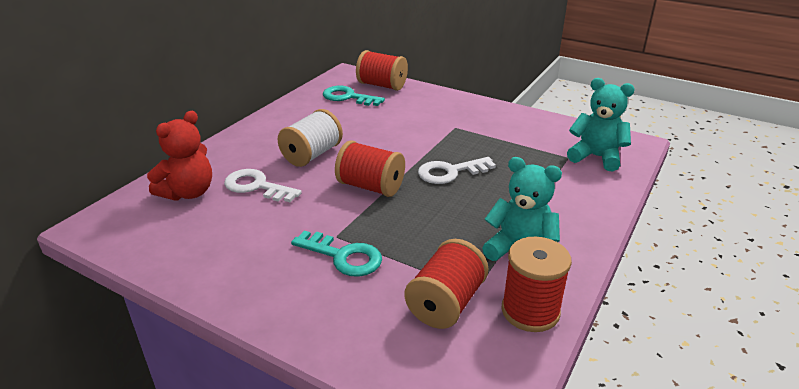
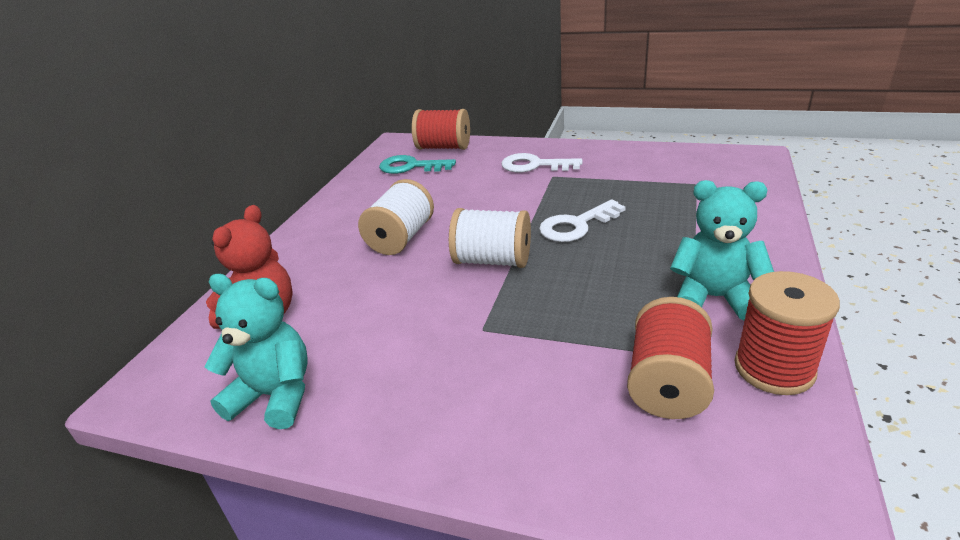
camera: 10 degrees left, 0 degrees up
(256, 186) = (349, 290): white key -> white key (534, 165)
(343, 256) = (506, 353): turquoise key -> none
(371, 187) = (493, 261): red spool -> white spool
(596, 157) = (725, 177): turquoise teddy bear -> turquoise teddy bear (275, 396)

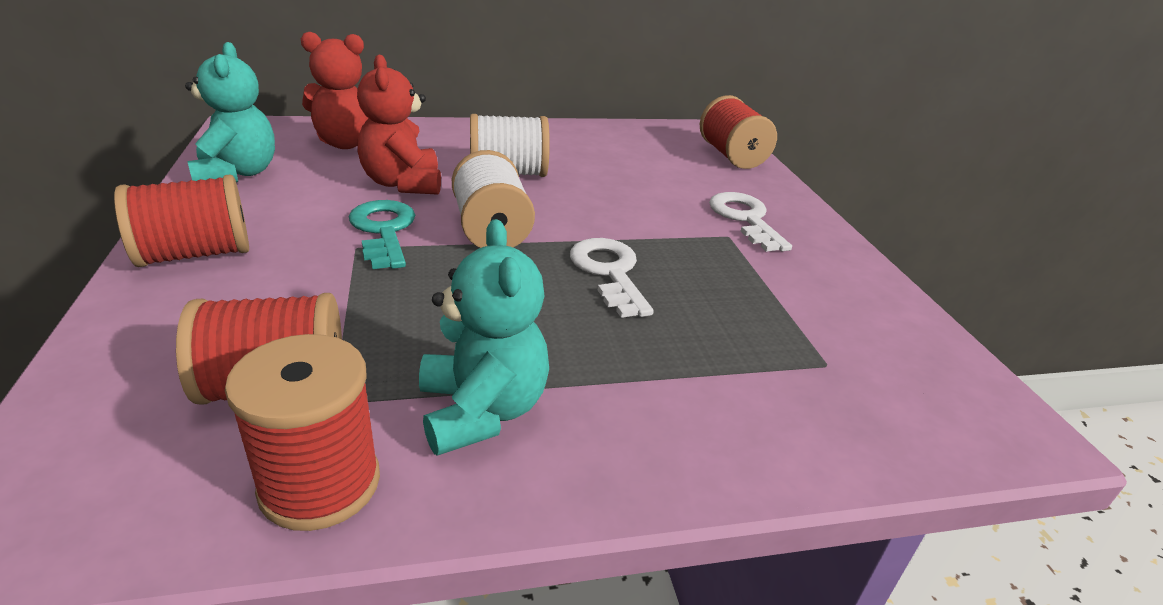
camera: 55 degrees right, 0 degrees up
(380, 292) = (403, 183): none -> red teddy bear
(411, 167) = (665, 148): turquoise key -> turquoise key (383, 231)
(442, 427) = (195, 254): none -> red spool
(577, 225) = (609, 272): white key -> white key turned 45 degrees clockwise

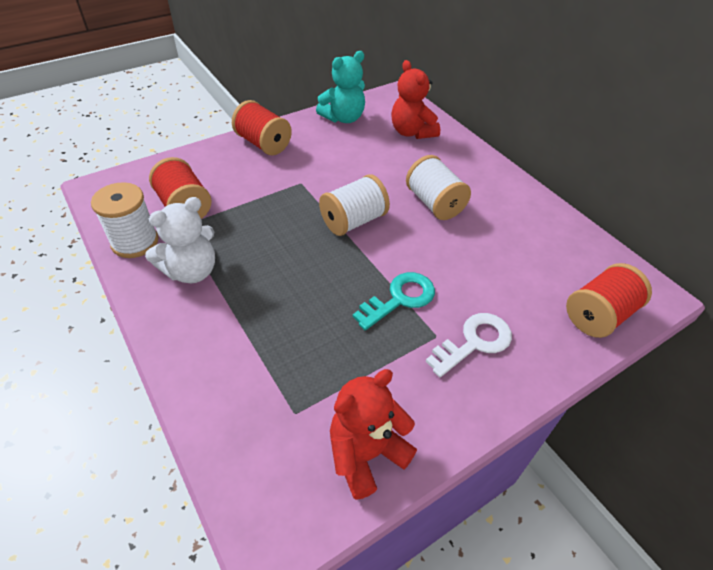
camera: 70 degrees right, 15 degrees up
(320, 484) = (135, 242): red spool -> white spool
(383, 231) = (323, 184): turquoise key -> turquoise key (400, 298)
(403, 183) = (381, 170): red teddy bear -> red teddy bear (366, 454)
(482, 411) = (191, 271): turquoise teddy bear -> white teddy bear
(609, 272) = (339, 283): white key -> none

